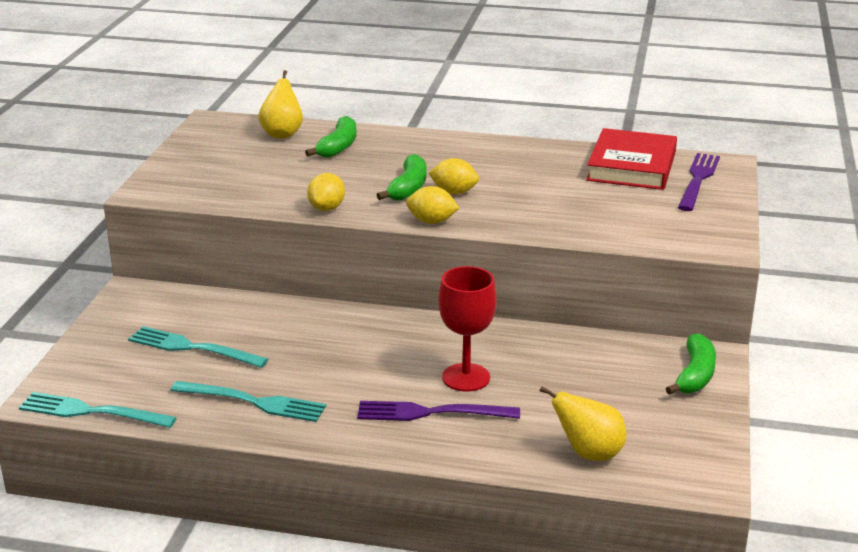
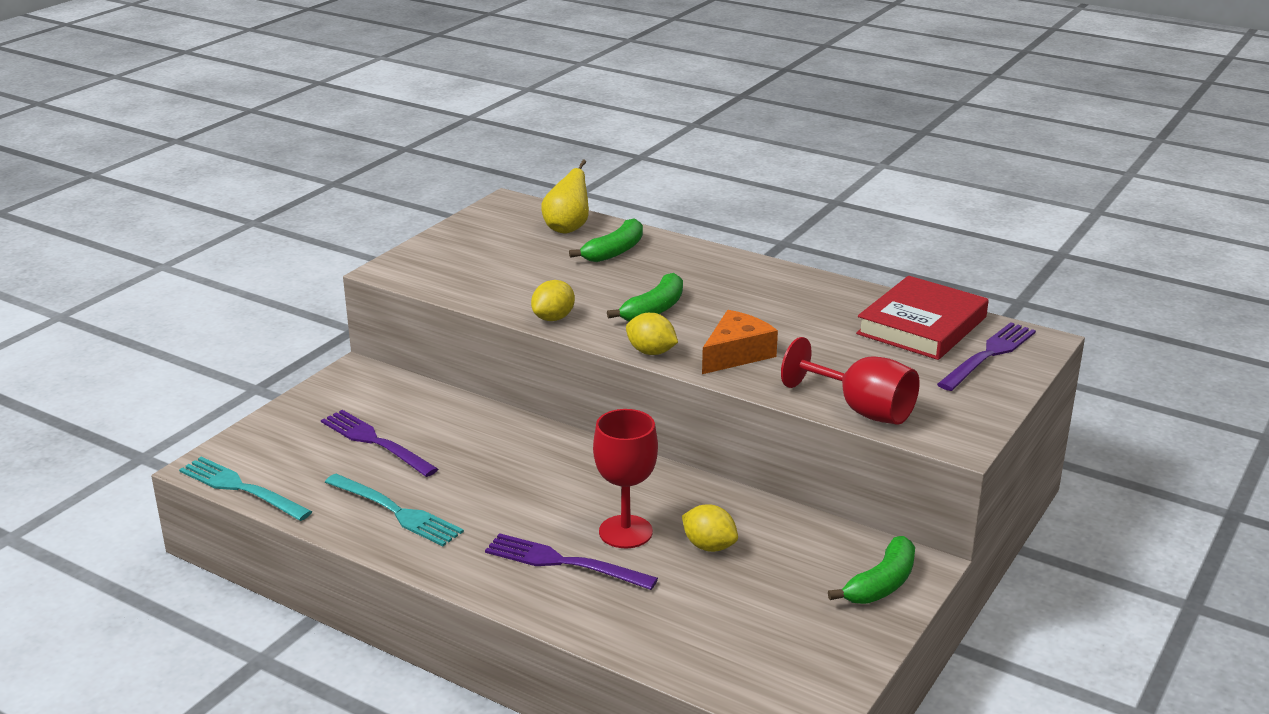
camera: 20 degrees right, 0 degrees up
(192, 348) = (375, 442): turquoise fork -> purple fork
(454, 192) = (699, 323): yellow lemon -> yellow lemon (709, 546)
(503, 211) = (736, 354): none -> orange cheese
(589, 453) = (700, 646): yellow pear -> none
(634, 237) = (862, 410): none -> red goblet

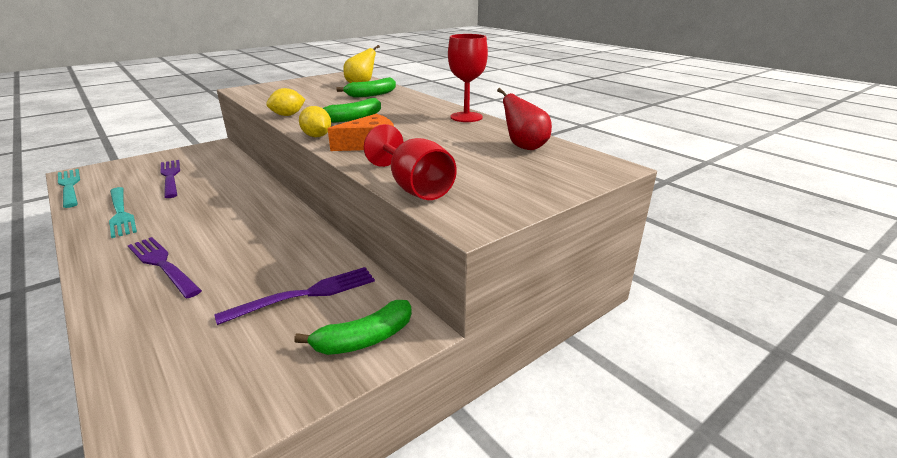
camera: 20 degrees right, 0 degrees up
(625, 532) = (229, 253): red goblet -> red goblet (466, 117)
(709, 546) = (270, 275): yellow lemon -> none
(922, 325) = (524, 147): red book -> red pear
(989, 355) = (560, 169): purple fork -> purple fork (306, 294)

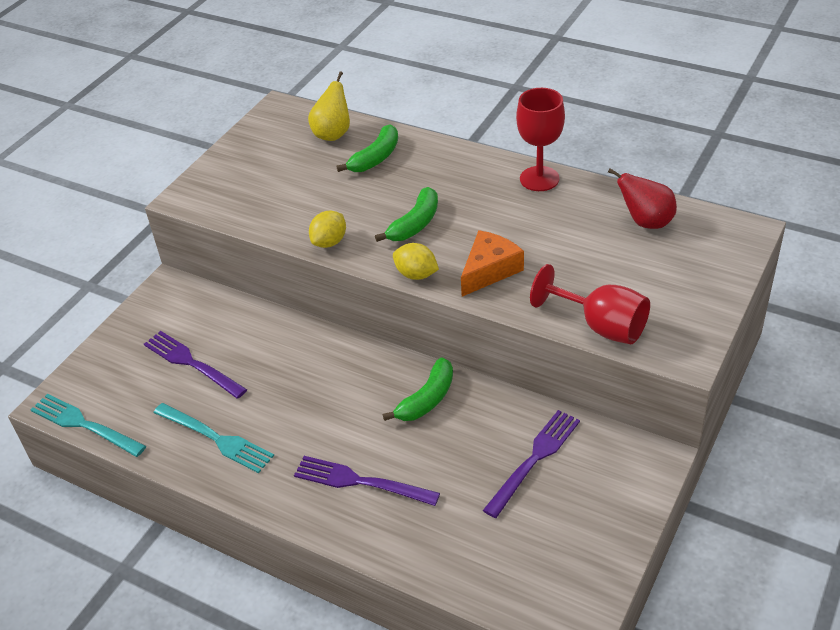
camera: 20 degrees left, 15 degrees up
(364, 339) = (626, 481): green banana -> green banana (427, 399)

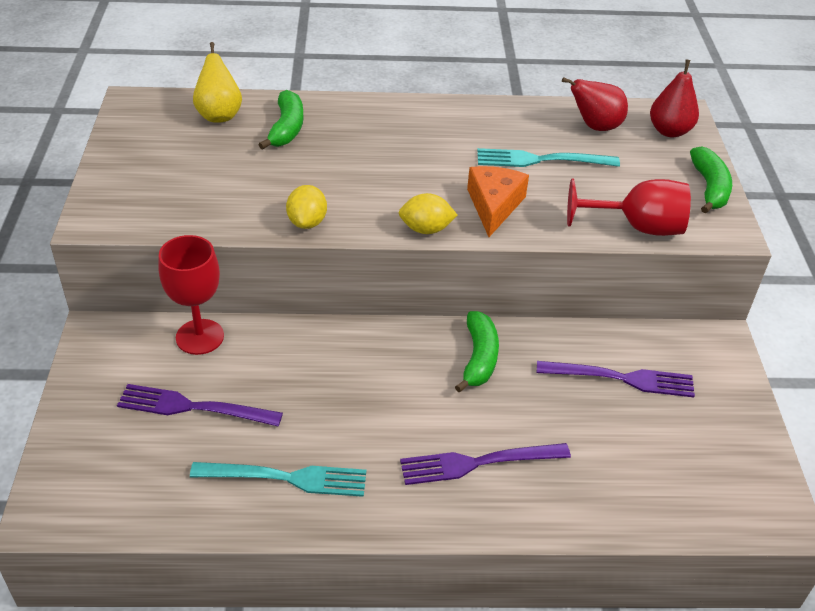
camera: 35 degrees left, 0 degrees up
(84, 425) = (107, 523): turquoise fork -> turquoise fork (540, 160)
(415, 224) = (383, 182): green banana -> green banana (709, 188)
(534, 459) = (622, 378): purple fork -> purple fork turned 90 degrees clockwise
(539, 179) = (468, 111): red goblet -> red goblet (200, 337)
(716, 245) = (669, 131): none -> red pear

